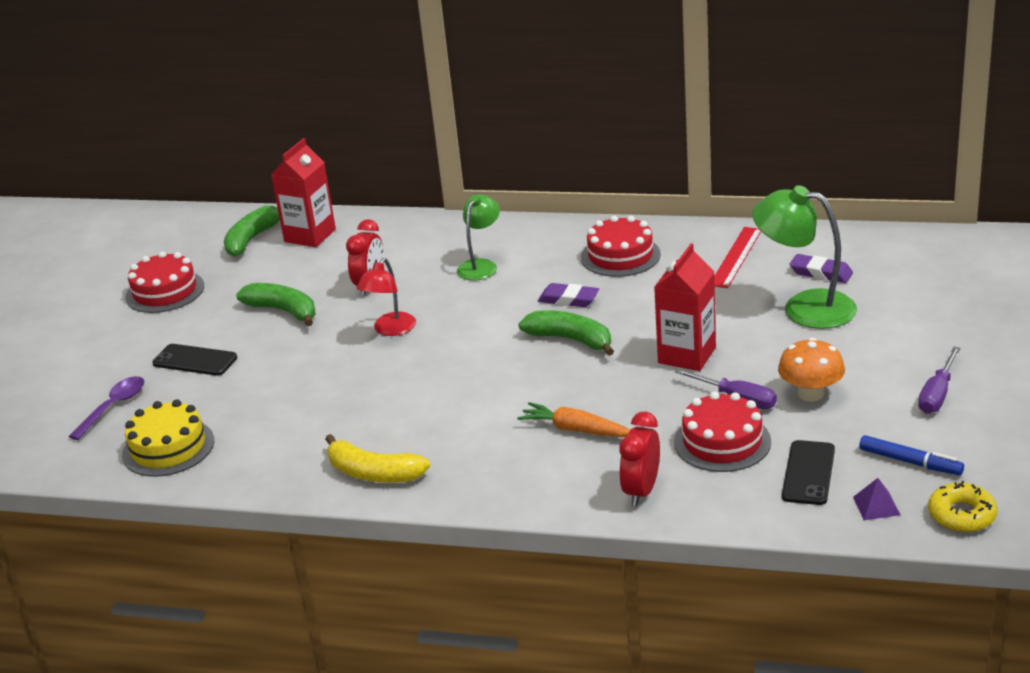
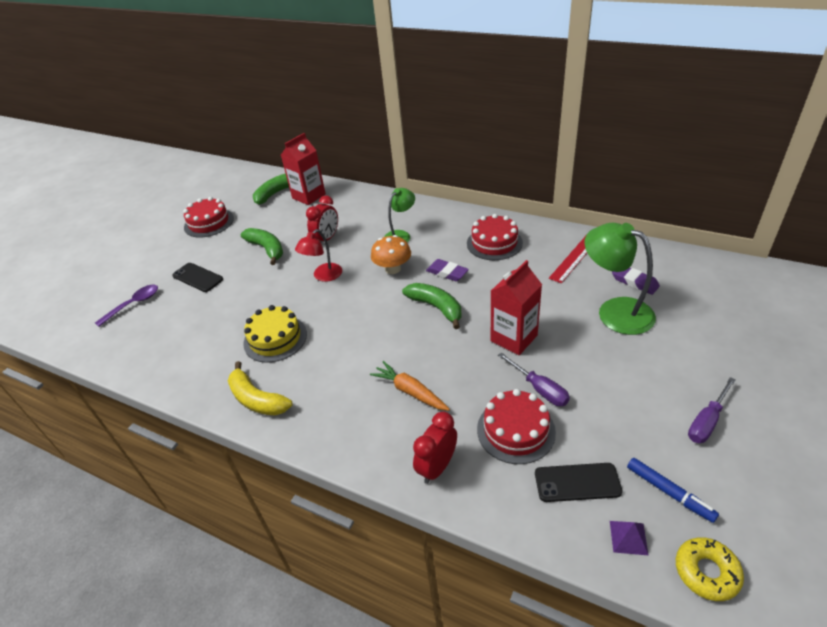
camera: 15 degrees right, 10 degrees up
(168, 447) = (145, 345): yellow cake -> yellow cake (275, 338)
(808, 473) = (577, 482): black phone -> black phone turned 60 degrees clockwise
(810, 393) = (599, 396): orange mushroom -> orange mushroom (393, 269)

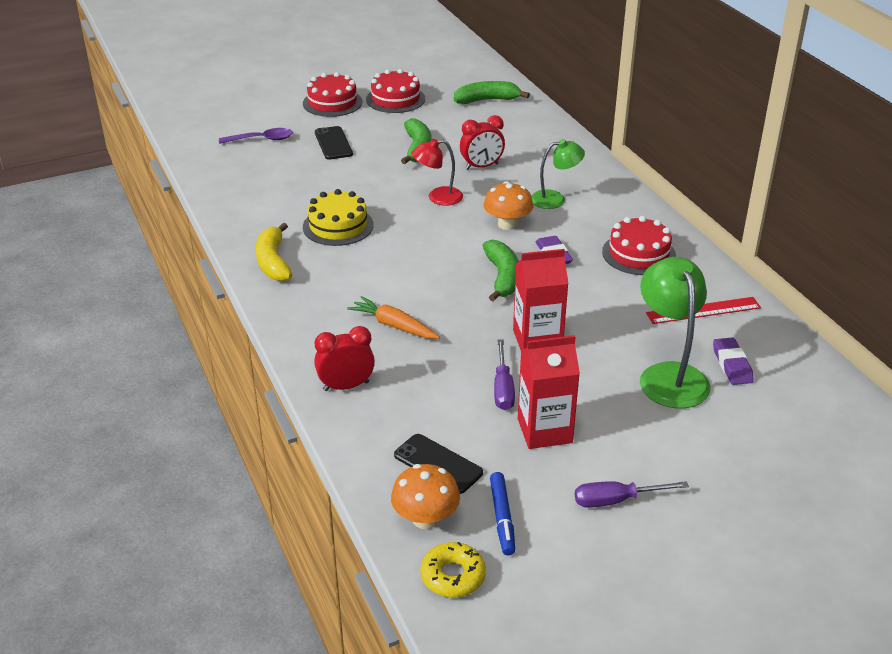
camera: 35 degrees right, 5 degrees down
(309, 196) = (515, 118): red carton -> red carton (544, 431)
(410, 391) = (394, 325): orange carrot -> orange carrot turned 45 degrees counterclockwise
(515, 430) = (440, 402): red cake -> red cake (332, 102)
(628, 537) = (425, 519): purple pyramid -> orange mushroom

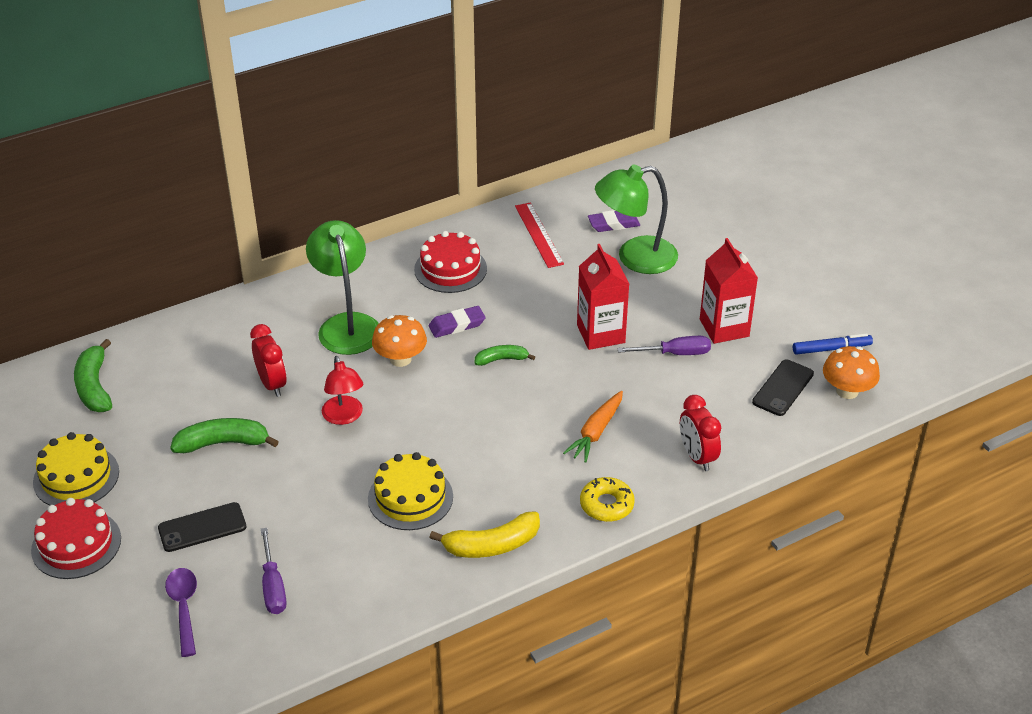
camera: 95 degrees left, 5 degrees up
(395, 99) = (76, 477): red cake -> yellow cake
(453, 576) = (899, 372): yellow donut -> yellow donut (606, 505)
(502, 277) = (501, 359): green banana -> green banana, size x0.61
(555, 199) = (346, 325): green lamp -> green lamp, size x1.61
(616, 500) = (792, 290): purple screwdriver -> purple screwdriver (273, 586)

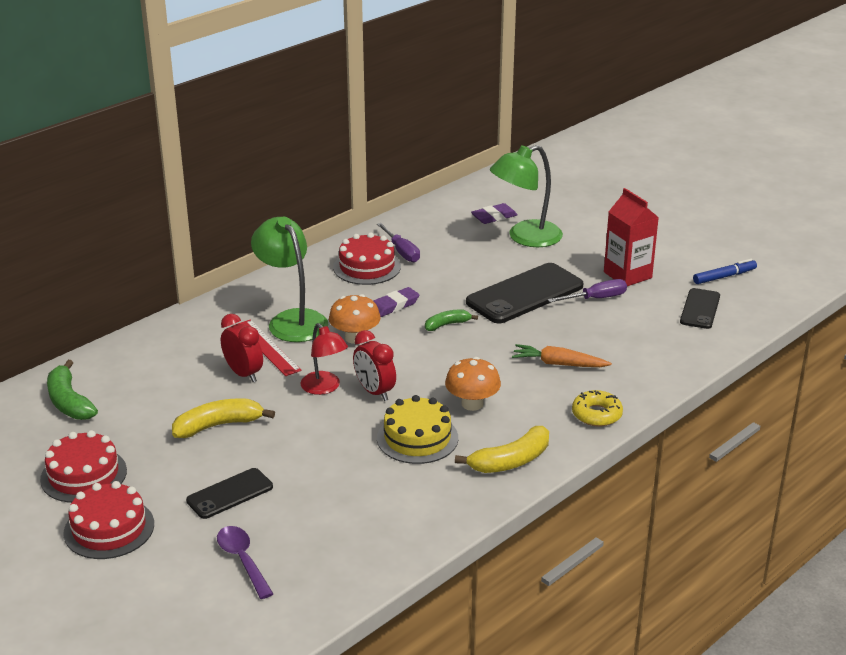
camera: 15 degrees left, 10 degrees down
(76, 477) = (83, 475): yellow cake -> red cake
(223, 443) = (218, 425): green banana -> yellow banana
(273, 586) = (322, 527): purple screwdriver -> purple screwdriver (402, 252)
(538, 235) = (433, 233): red ruler -> red ruler (267, 347)
(596, 432) = (558, 364): orange carrot -> orange carrot turned 90 degrees clockwise
(601, 334) = (524, 294): red carton -> black phone
(697, 457) = (655, 368): red clock -> red clock (374, 392)
(847, 391) = (753, 303): orange mushroom -> orange mushroom (472, 404)

